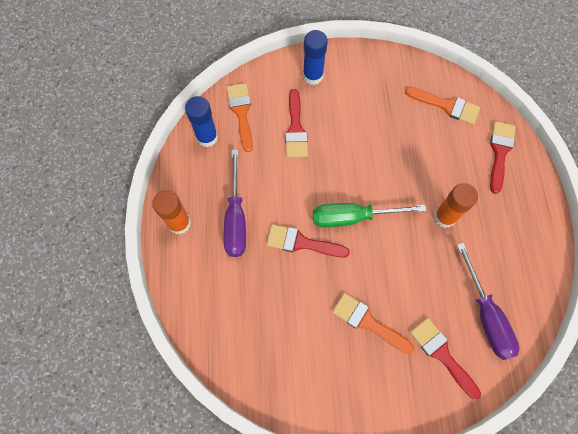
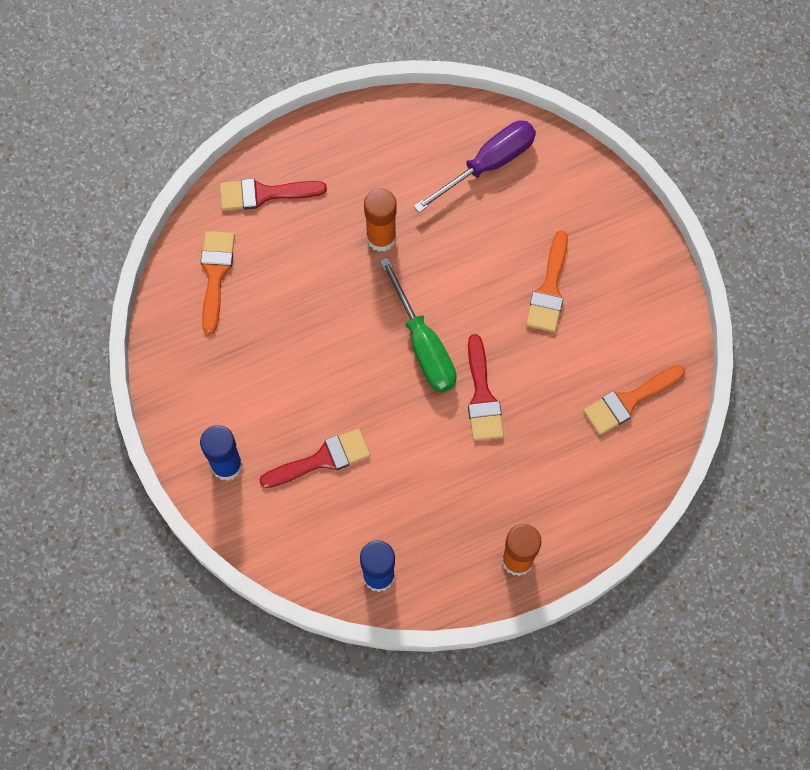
camera: 110 degrees left, 0 degrees up
(236, 218) = (481, 490): purple screwdriver -> none
(241, 112) = (322, 544): orange brush -> orange brush (628, 401)
(441, 354) = (552, 201): red brush -> none

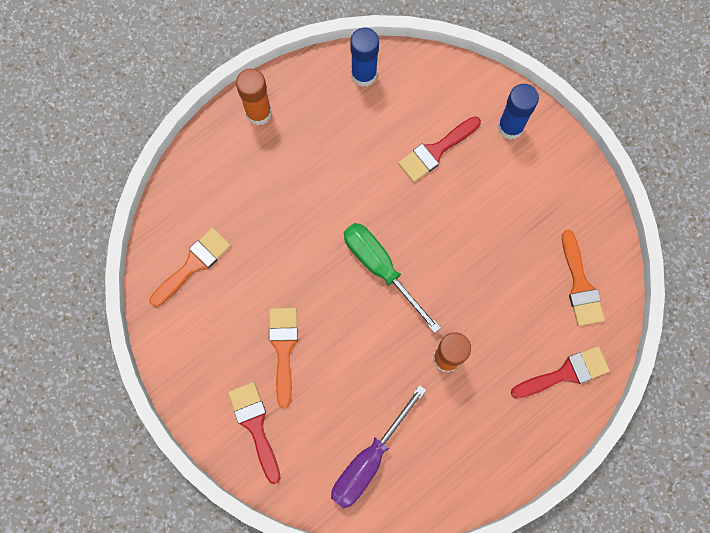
camera: 165 degrees right, 5 degrees up
(482, 396) = (319, 236): red brush -> red brush (255, 425)

